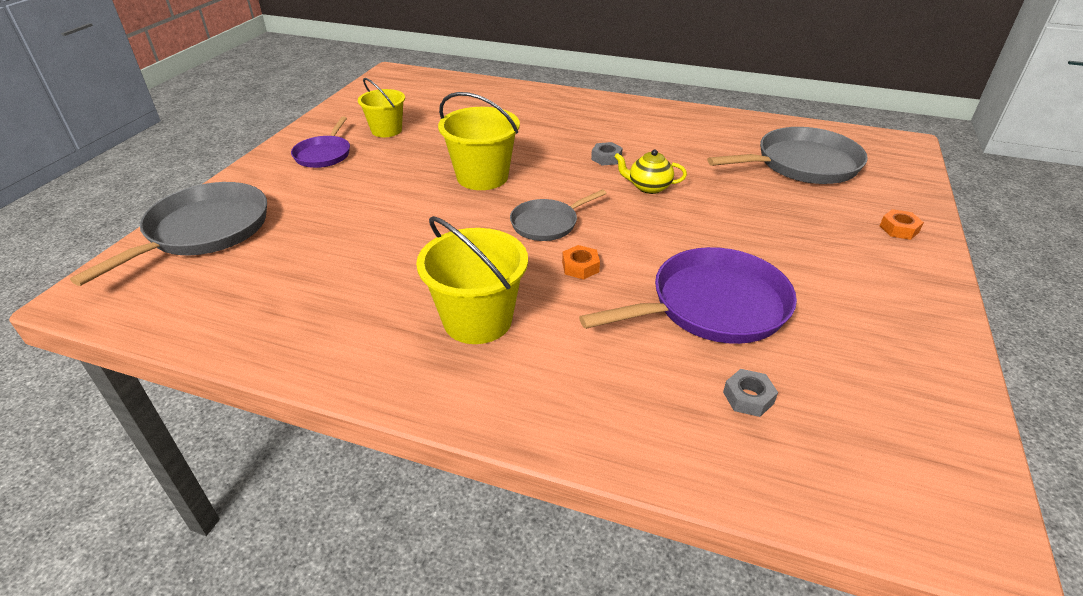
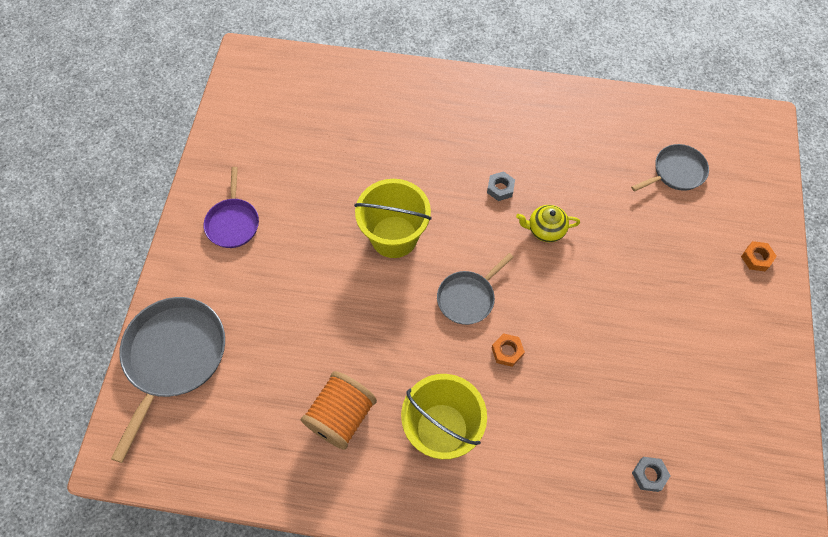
camera: 10 degrees left, 25 degrees up
(360, 295) = (341, 416): none -> orange spool
(386, 130) = (279, 171): yellow bucket -> none
(712, 306) = (616, 381): purple pan -> none
(802, 164) = (676, 172): grey pan -> grey pan, size x0.57

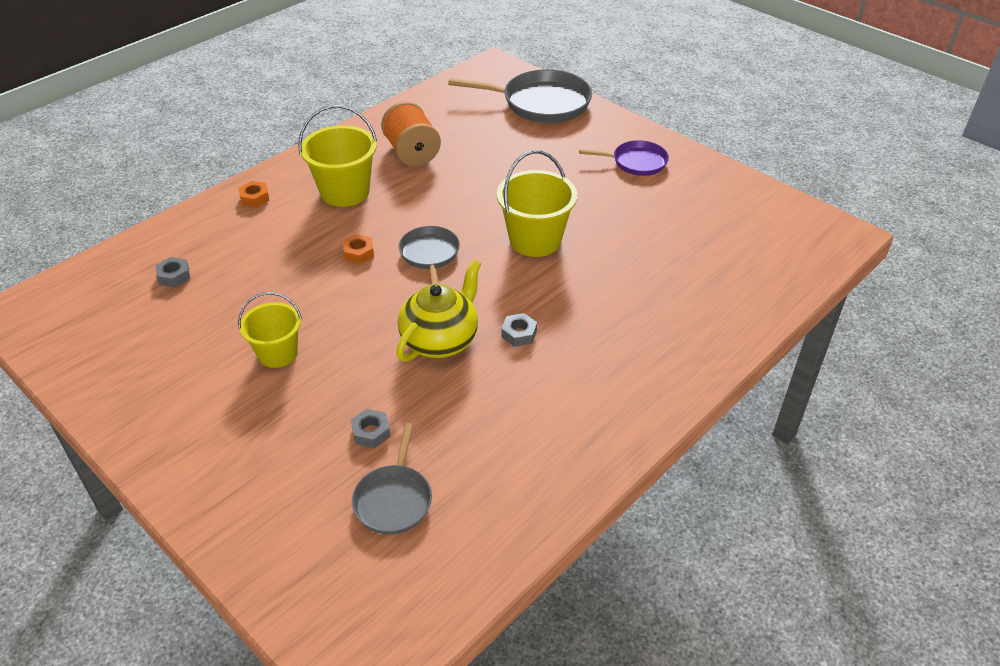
camera: 125 degrees right, 20 degrees down
(174, 357) = (541, 103): grey pan -> grey pan turned 45 degrees counterclockwise
(233, 223) = (636, 162): purple pan -> purple pan turned 150 degrees clockwise
(545, 230) = (440, 340): yellow teapot -> yellow teapot, size x1.64
(645, 321) = (278, 353): none -> yellow bucket
(648, 216) = (371, 432): none -> grey nut
(756, 258) = (225, 493): orange nut -> orange nut (254, 198)

